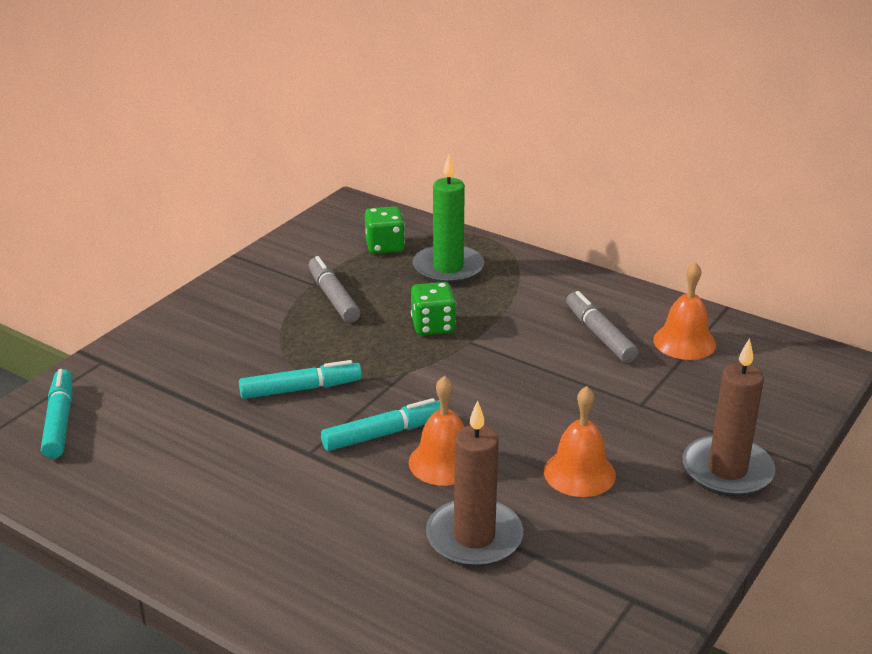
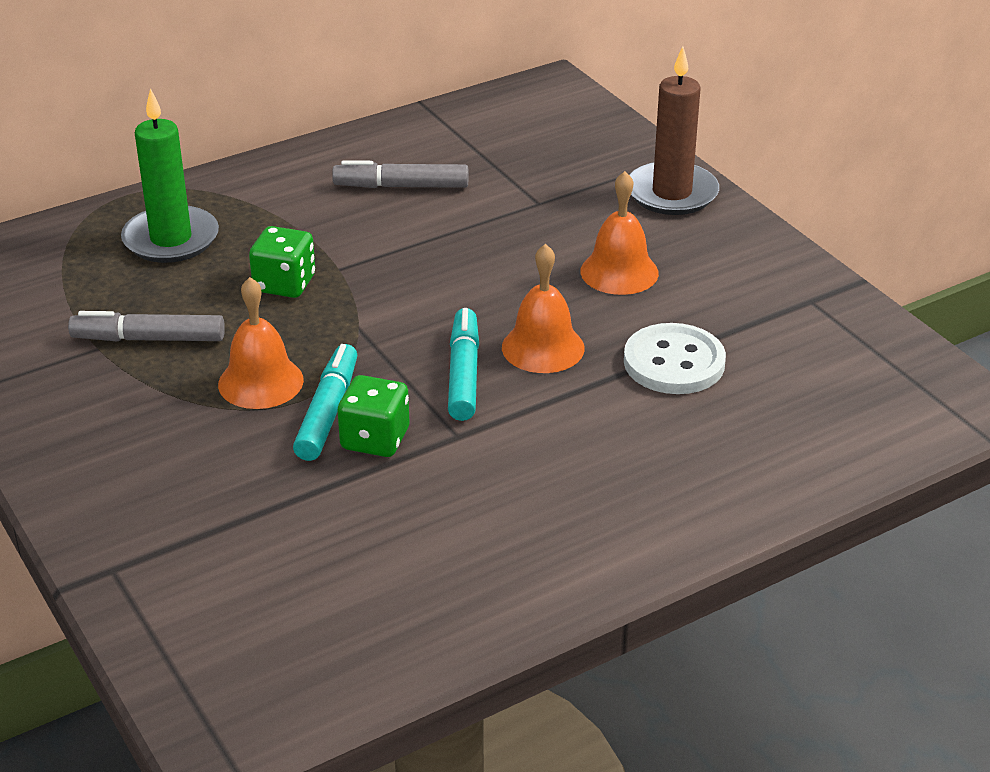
camera: 65 degrees left, 5 degrees up
(60, 421) = (226, 633): turquoise marker -> none
(385, 246) = (70, 270): green dice -> green dice (375, 439)
(474, 537) = (674, 362): brown candle -> white button
(684, 342) = (458, 144): orange bell -> orange bell (260, 382)

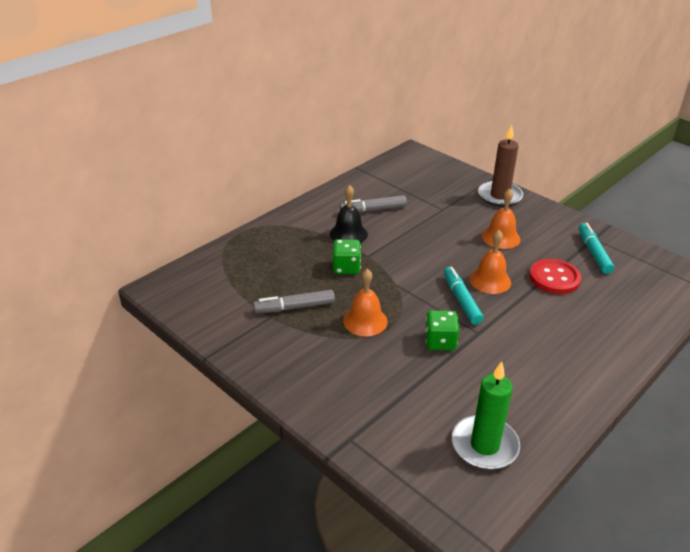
camera: 15 degrees left, 0 degrees up
(171, 239) = (275, 253): green candle -> green candle (484, 445)
(326, 224) = (348, 234): none -> black bell
(328, 412) = (408, 331): turquoise marker -> turquoise marker (593, 253)
(674, 362) = (554, 278): white button -> red button

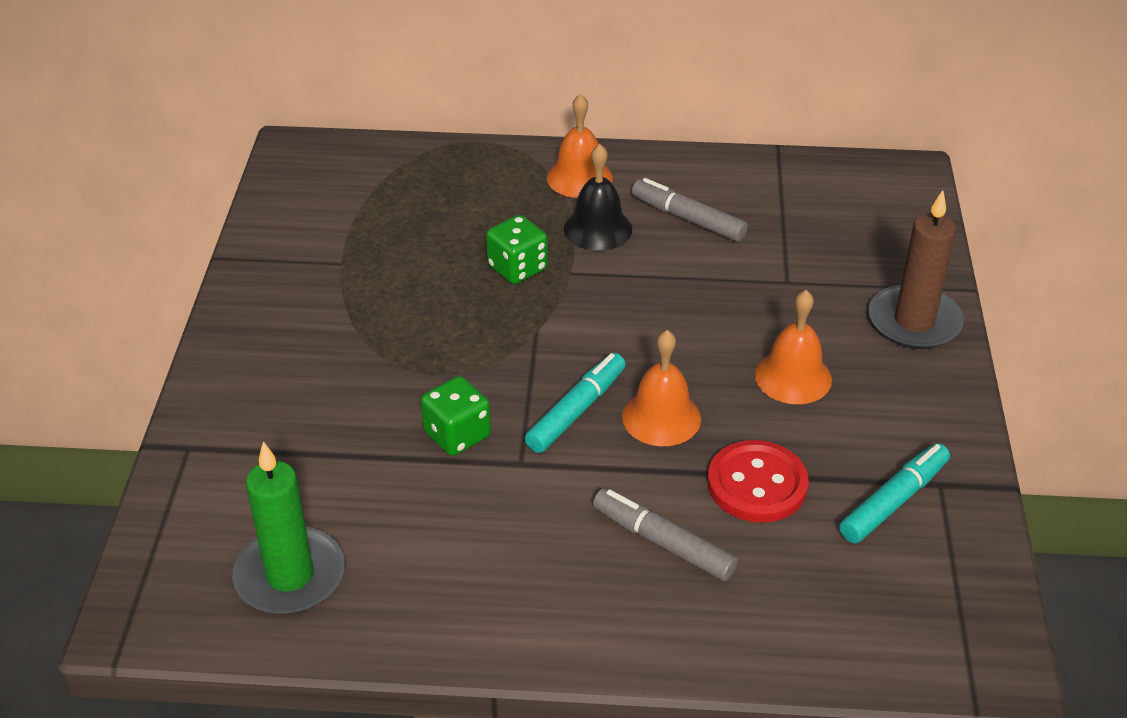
camera: 50 degrees right, 5 degrees up
(294, 307) = (380, 271): grey marker -> grey marker (663, 543)
(365, 321) = (422, 345): orange bell -> orange bell (579, 177)

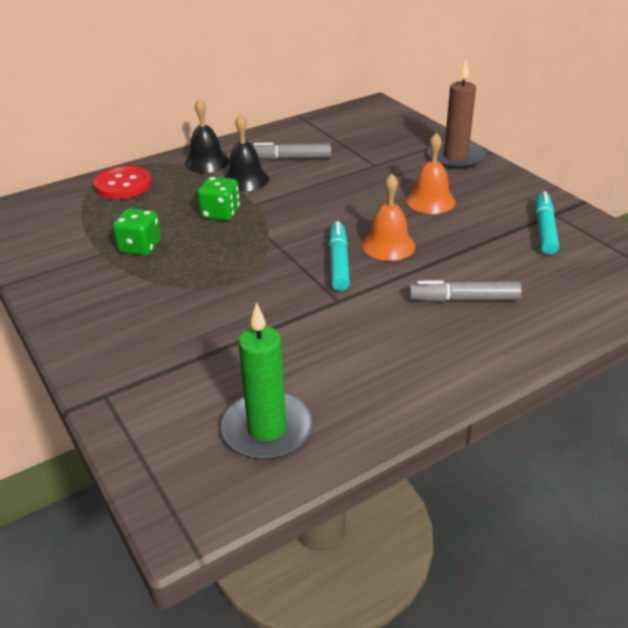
camera: 35 degrees left, 5 degrees down
(457, 435) = (283, 304): green dice -> green dice (140, 247)
(579, 177) = (206, 162): orange bell -> black bell
(757, 484) = (474, 252): red button -> red button (123, 185)

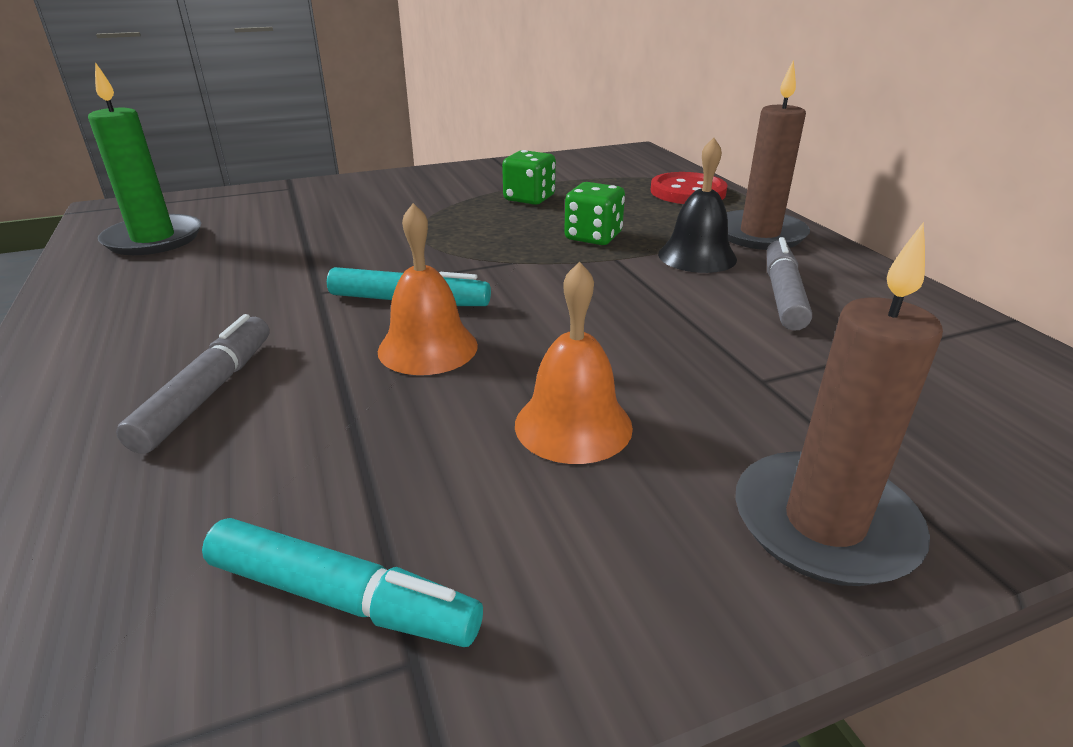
camera: 100 degrees right, 5 degrees down
(206, 162) = (759, 234): black bell -> brown candle

